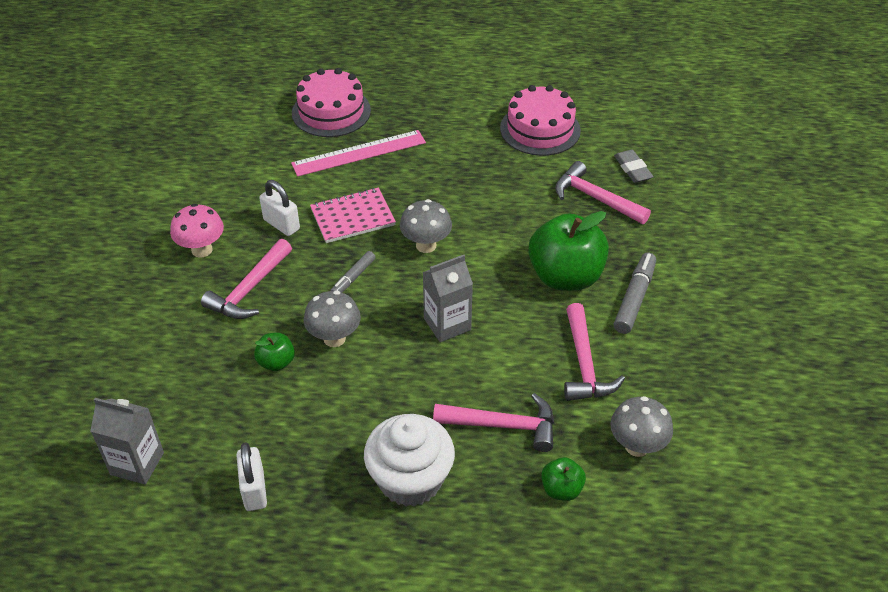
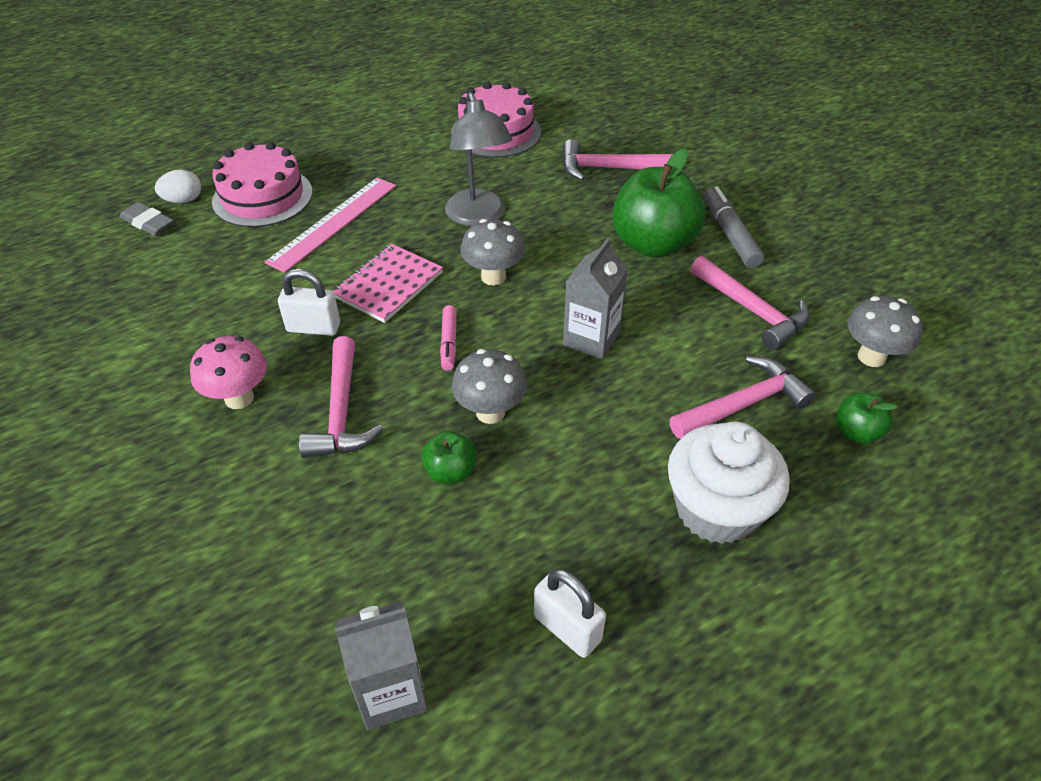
camera: 35 degrees left, 0 degrees up
(281, 92) = (183, 200): none -> white egg
(353, 278) = (449, 342): grey marker -> pink marker
(460, 194) = (478, 216): none -> grey lamp
(632, 169) = (613, 133): grey eraser -> grey eraser (148, 223)

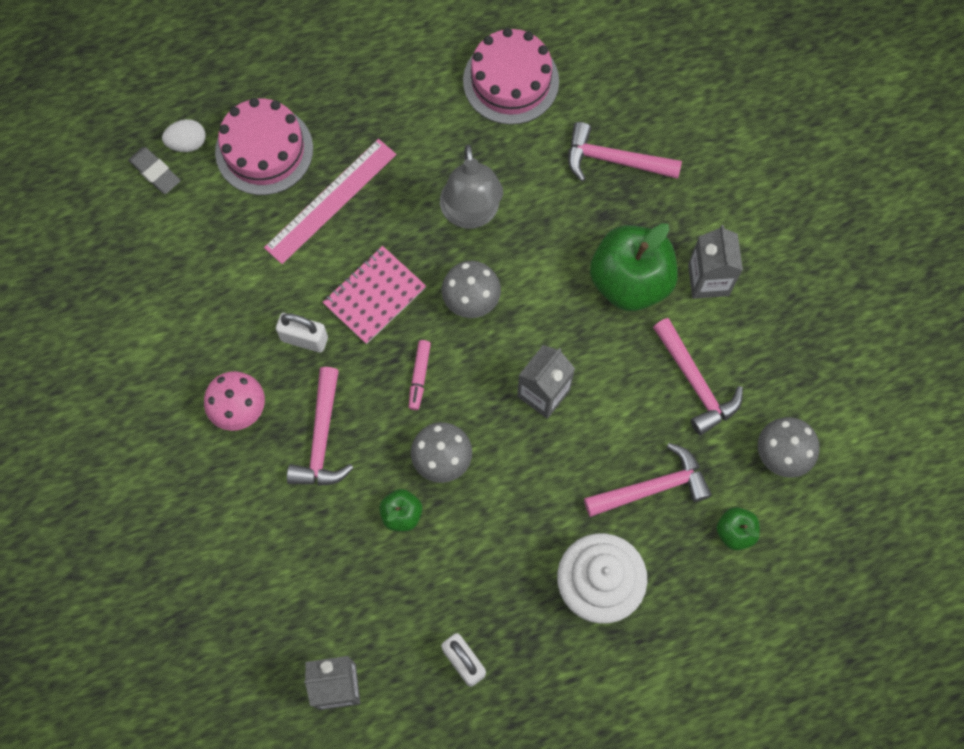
camera: 10 degrees right, 25 degrees up
(730, 234) = (708, 280): grey marker -> grey carton

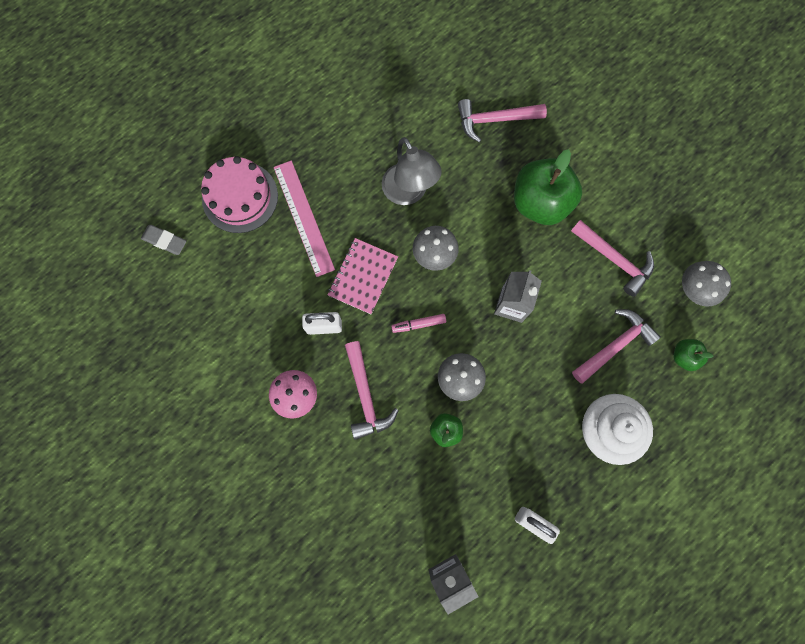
camera: 20 degrees left, 5 degrees up
(187, 143) = (181, 211): white egg -> none
(331, 201) = (303, 217): pink ruler -> pink ruler turned 45 degrees counterclockwise
(419, 376) = (418, 324): pink marker -> pink marker turned 90 degrees clockwise
(511, 81) = (399, 87): pink cake -> none
(708, 280) = (594, 183): grey carton -> none

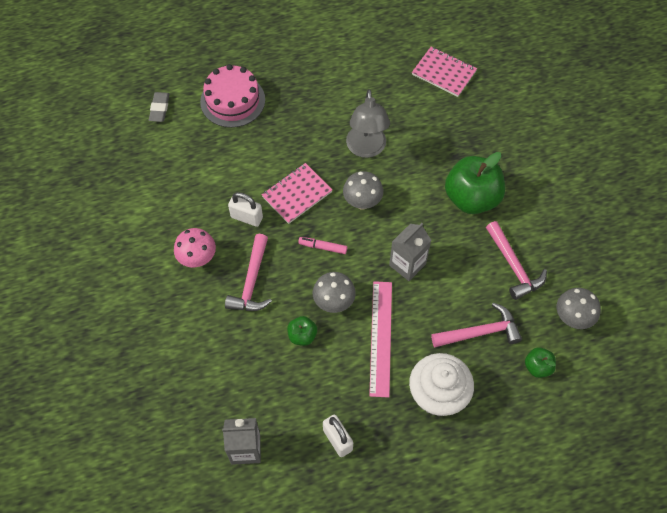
camera: 25 degrees right, 15 degrees down
(165, 241) = (159, 109): grey eraser -> grey eraser turned 45 degrees clockwise
(303, 217) = (273, 134): pink ruler -> pink ruler (381, 337)
(446, 70) = (444, 73): none -> pink notebook
(495, 120) = (465, 123): pink hammer -> none

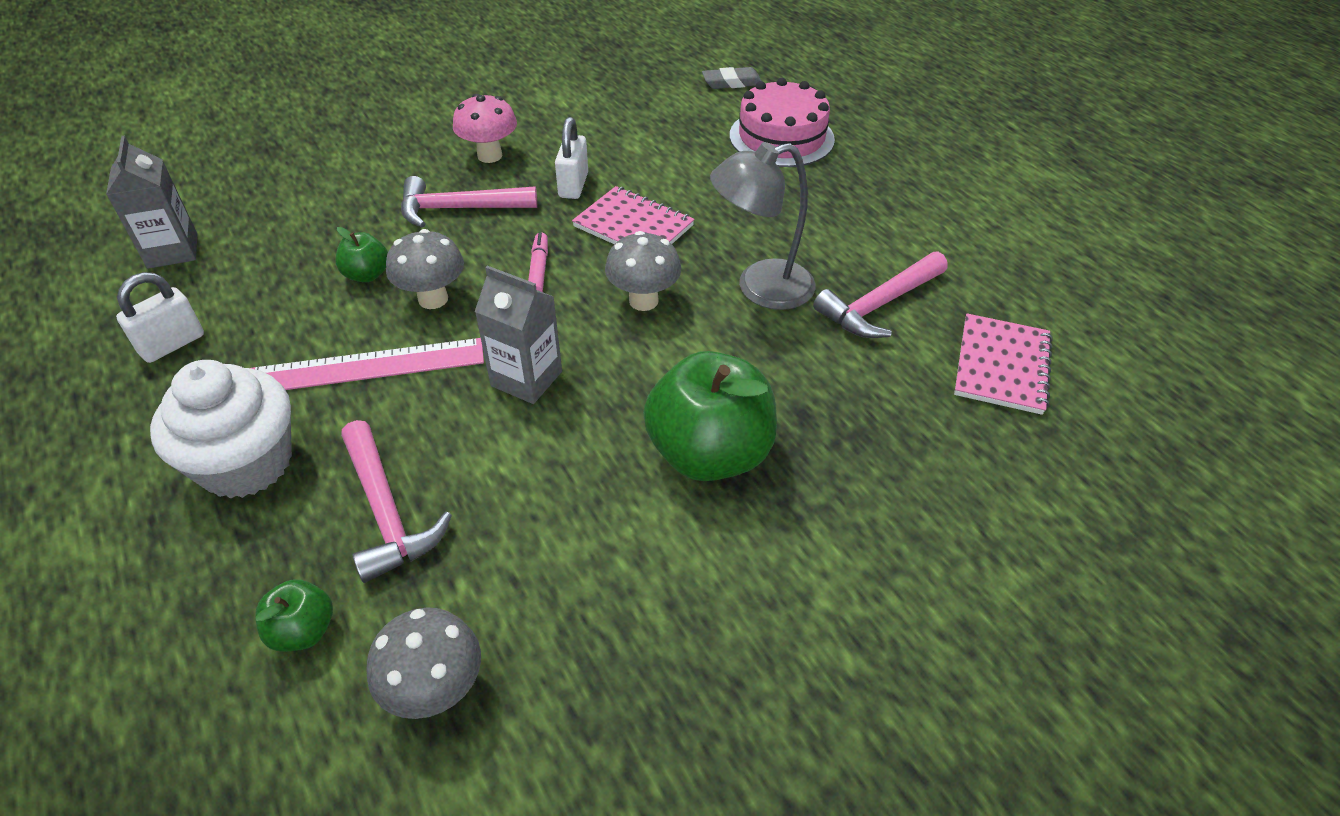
camera: 75 degrees right, 15 degrees down
(513, 266) = (558, 550): pink hammer -> pink hammer (879, 305)

